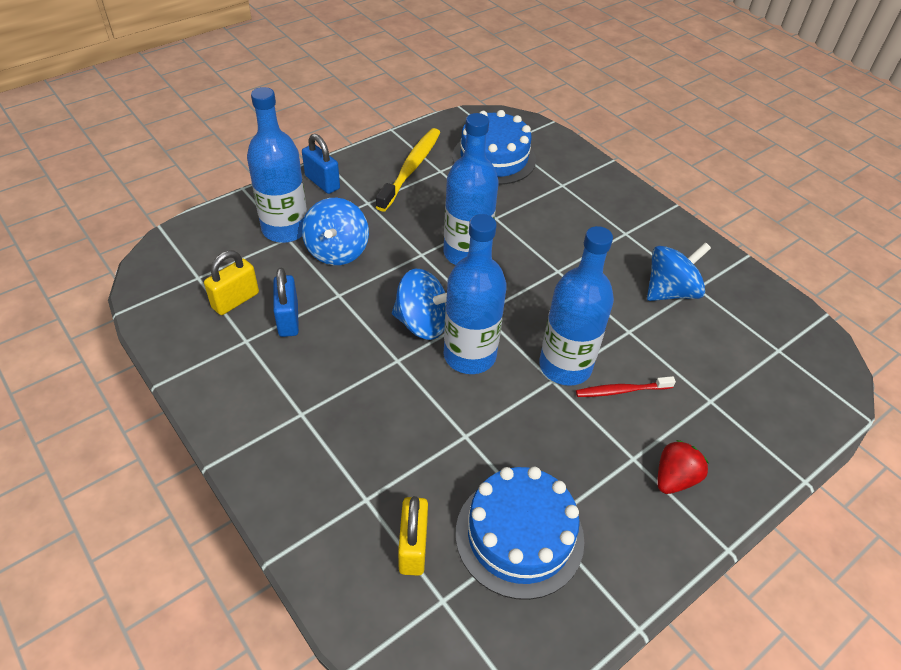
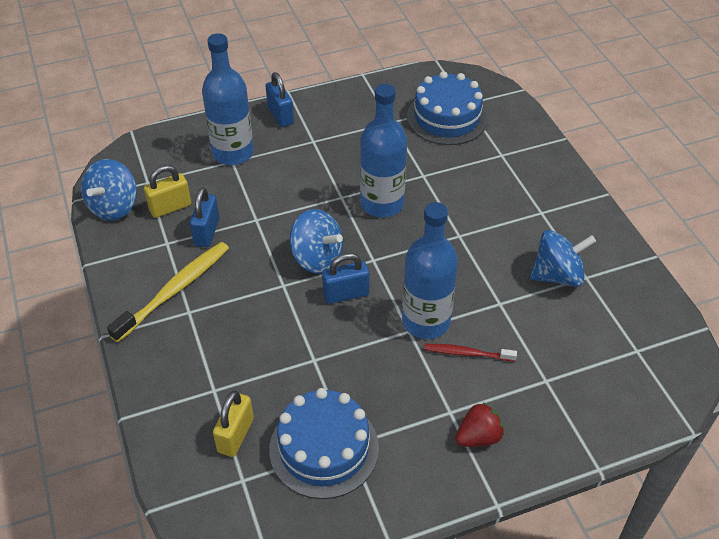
camera: 20 degrees right, 0 degrees up
(337, 251) = (269, 180): blue spinning top -> blue spinning top (114, 207)
(410, 169) = (364, 116): yellow toothbrush -> yellow toothbrush (174, 291)
(469, 355) = (346, 294): blue bottle -> blue padlock

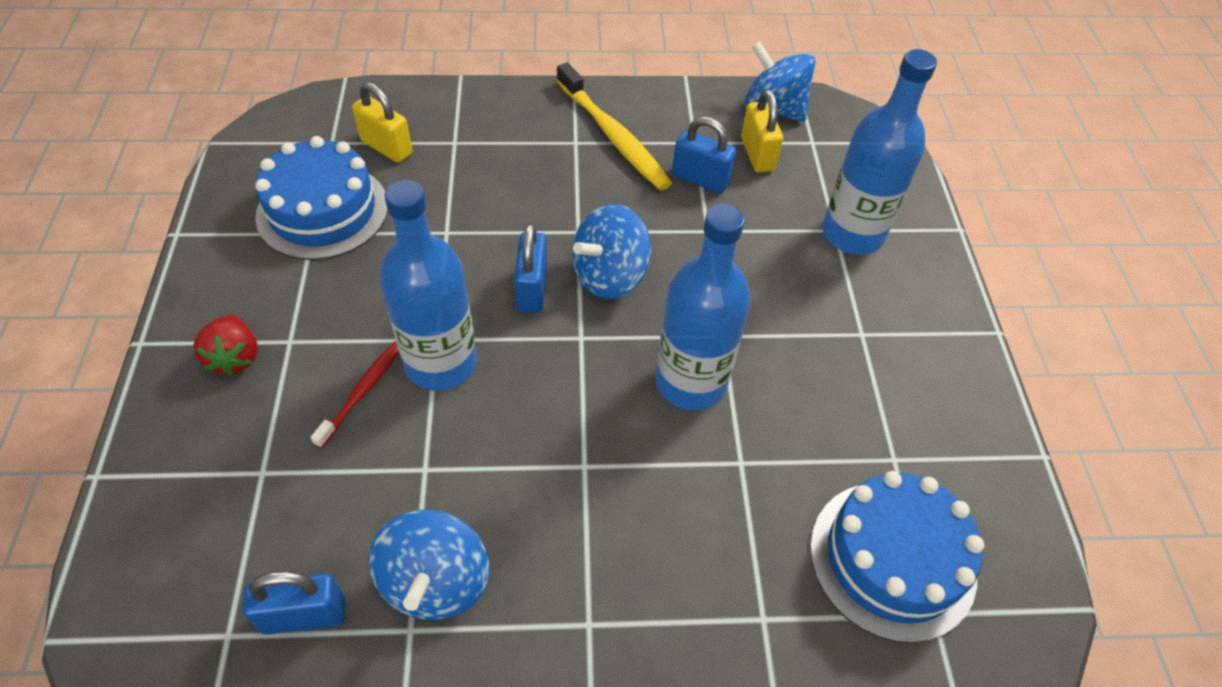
camera: 105 degrees right, 5 degrees up
(280, 115) = (933, 307): blue padlock -> blue padlock (304, 615)

